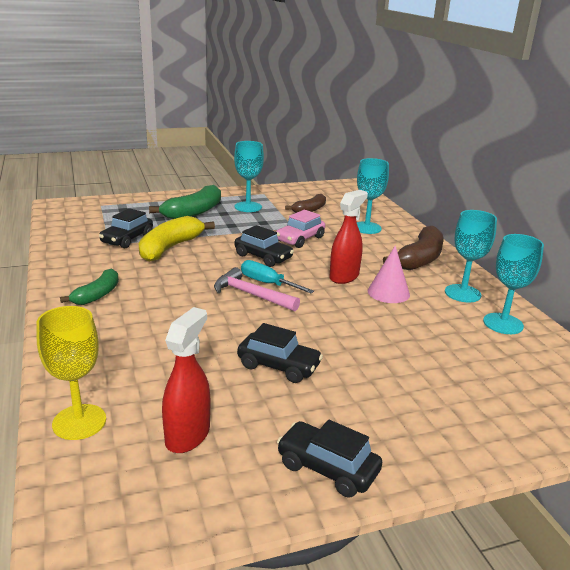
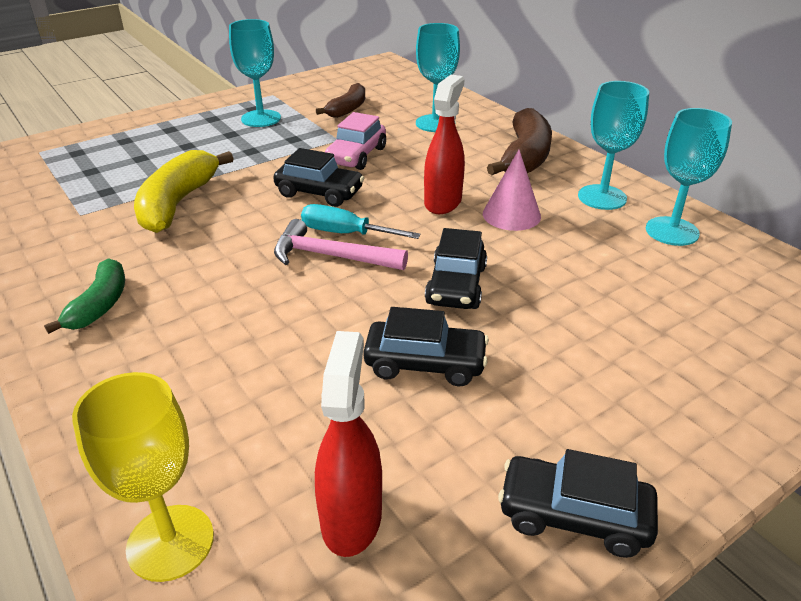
camera: 15 degrees left, 10 degrees up
(127, 239) = (105, 201): black car -> black car (456, 285)
(194, 212) = (187, 139): green banana -> none

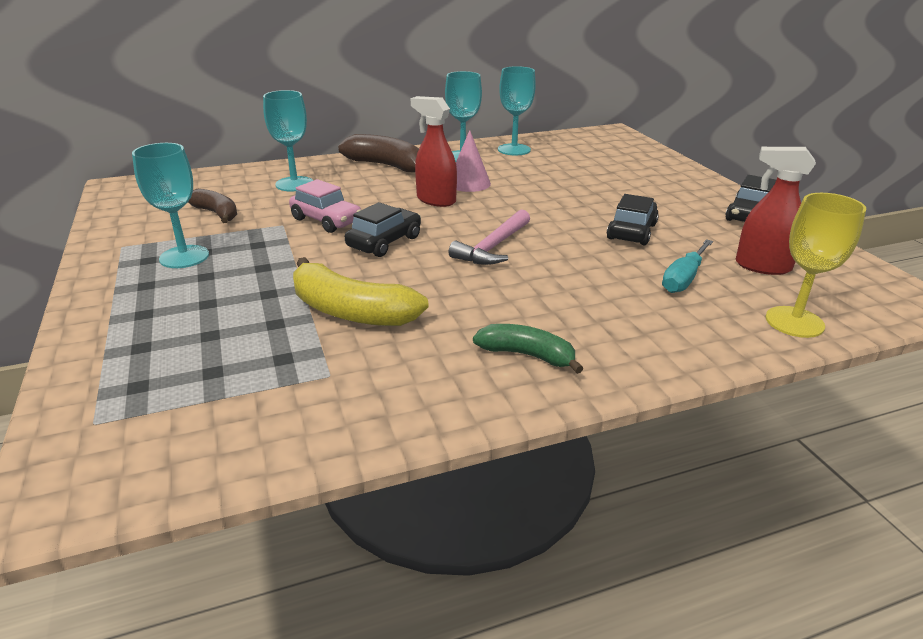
camera: 75 degrees left, 5 degrees down
(346, 233) = (461, 238): turquoise screwdriver -> turquoise screwdriver (683, 278)
(456, 285) = (549, 211): black car -> none

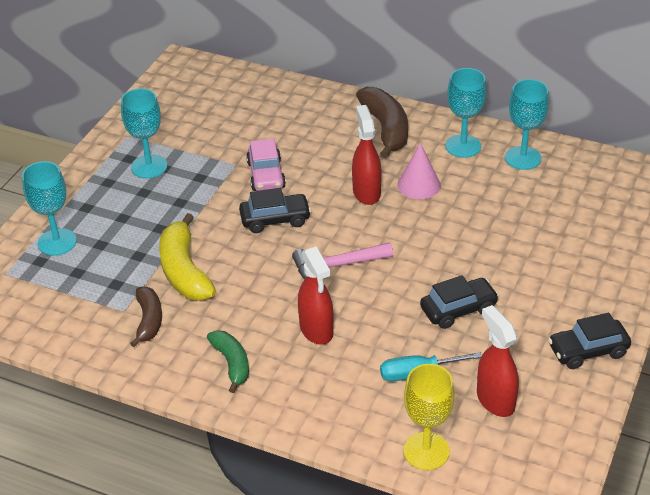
camera: 45 degrees right, 10 degrees up
(216, 213) = (209, 129): brown banana -> brown banana (149, 320)
(294, 184) = (292, 119): turquoise goblet -> turquoise goblet (57, 242)
(556, 292) = (316, 330): none -> red spray bottle

